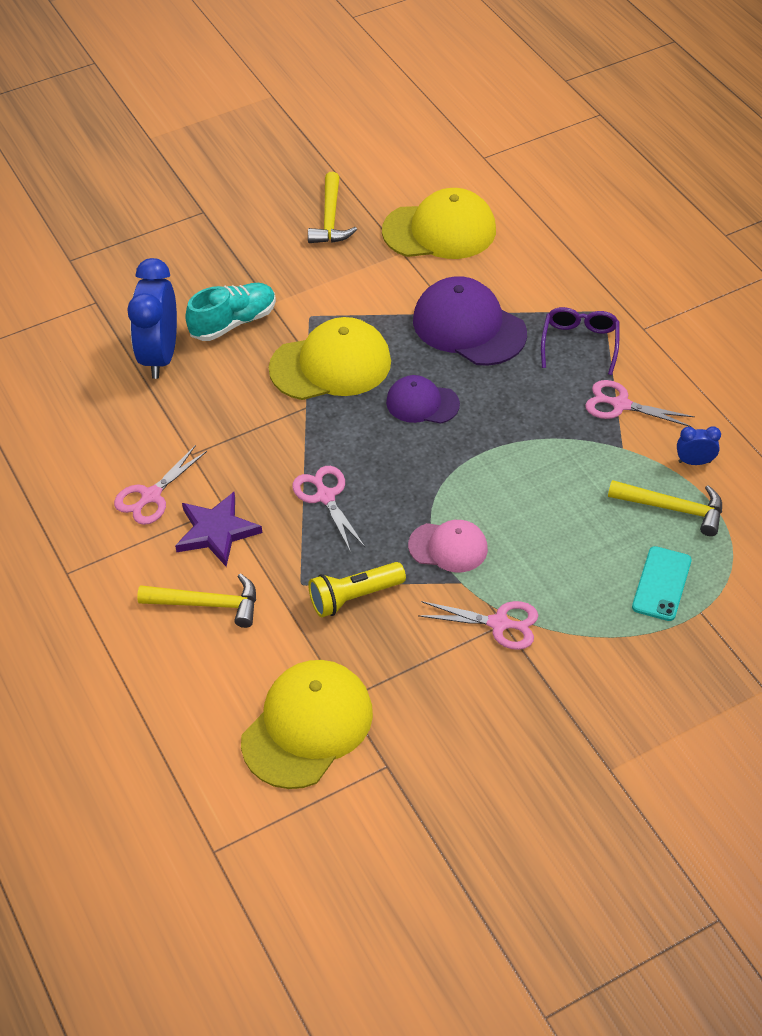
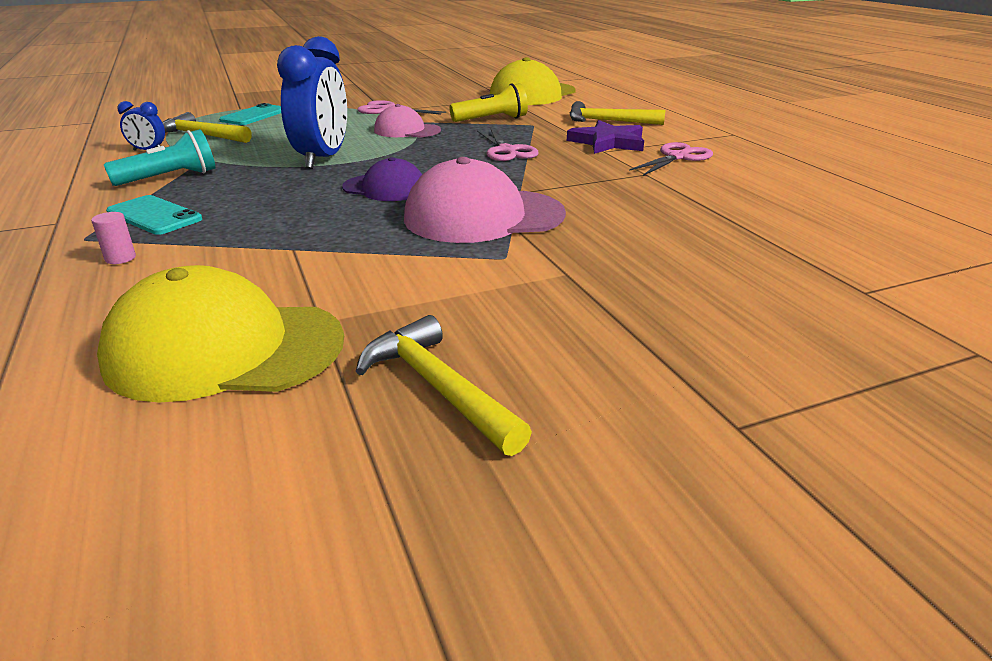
camera: 175 degrees left, 20 degrees down
(160, 356) = (718, 234): blue clock -> blue clock (323, 159)
(233, 322) = (622, 257): turquoise shoe -> none
(330, 219) = (437, 387): yellow hammer -> yellow hammer turned 45 degrees counterclockwise
(331, 365) = (483, 216): yellow cap -> pink cap
(468, 326) = (281, 235): purple cap -> none
(557, 293) = (120, 258): none -> pink cylinder
(579, 343) = (154, 216): purple glasses -> turquoise phone
(620, 405) = (170, 178): pink scissors -> turquoise flashlight

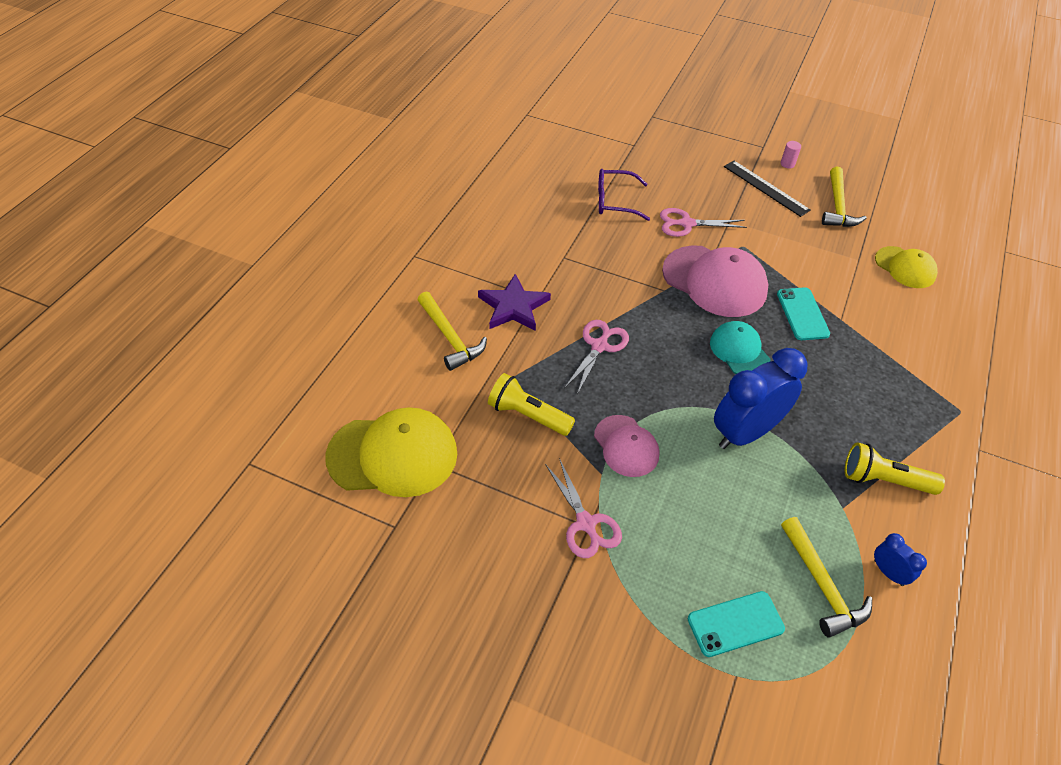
camera: 135 degrees left, 20 degrees up
(120, 258) = (940, 370): pink cylinder -> pink cylinder (787, 164)
(154, 216) = (910, 414): turquoise phone -> turquoise phone (802, 314)
(170, 178) = (884, 480): turquoise flashlight -> yellow flashlight
(224, 349) = (905, 267): yellow cap -> yellow cap, size x0.59
(385, 188) = (739, 351): purple cap -> turquoise cap
(596, 344) = (766, 188): none -> black ruler
(677, 157) = (510, 258): pink scissors -> pink scissors (686, 224)
(715, 225) = (614, 201): none -> purple glasses

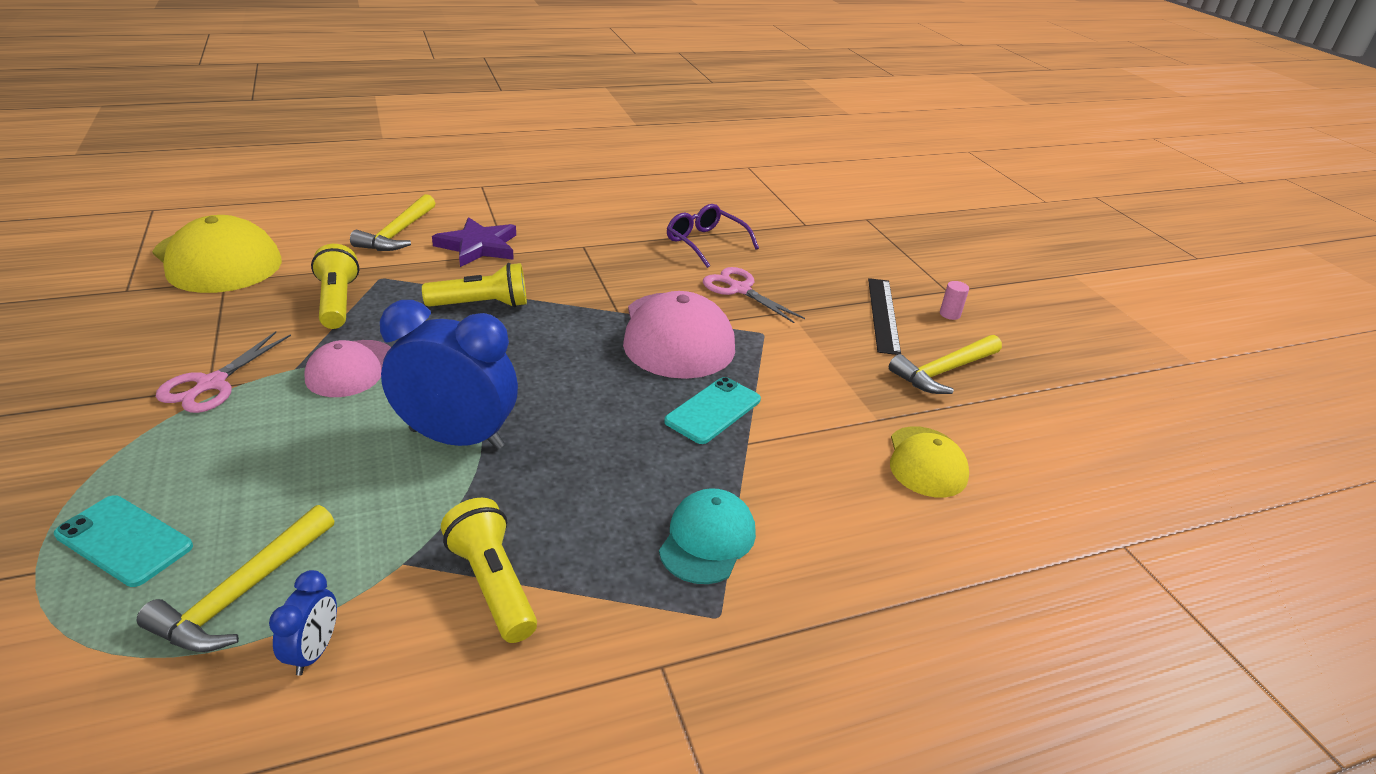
camera: 45 degrees right, 15 degrees down
(599, 346) = (482, 305): pink scissors -> yellow flashlight
(739, 351) = (587, 388): turquoise cap -> turquoise cap (707, 539)

